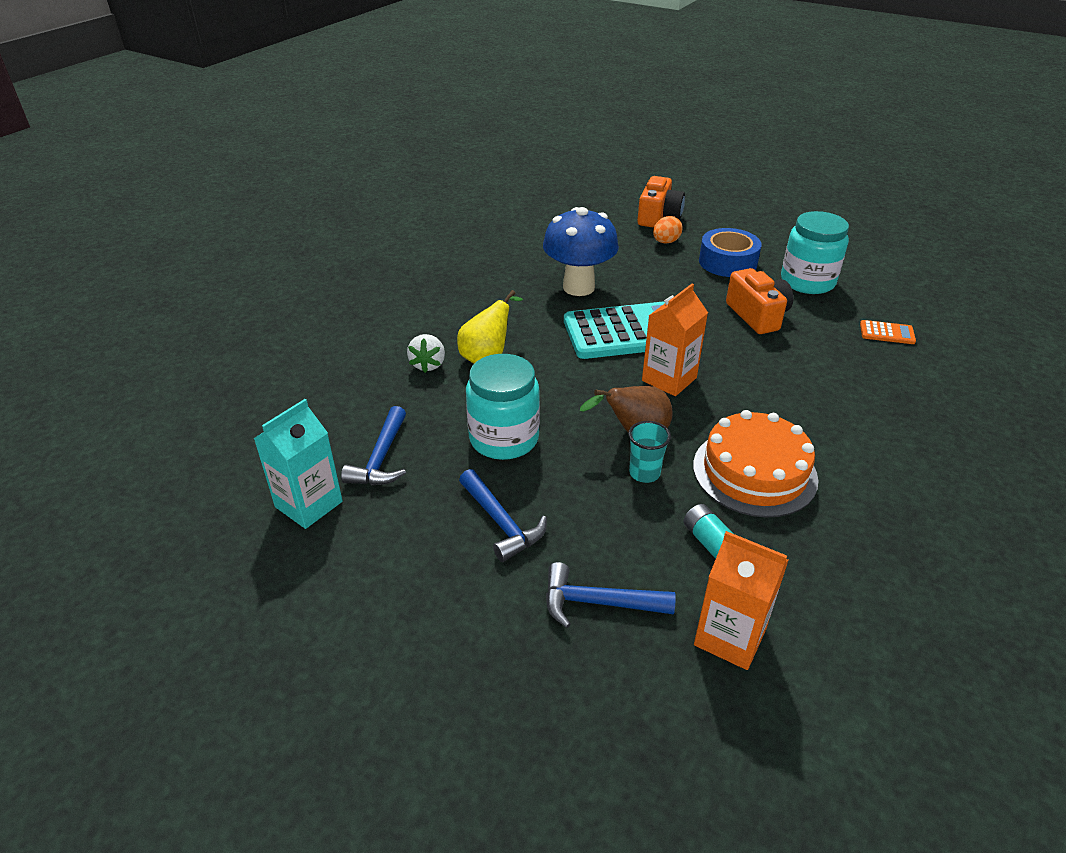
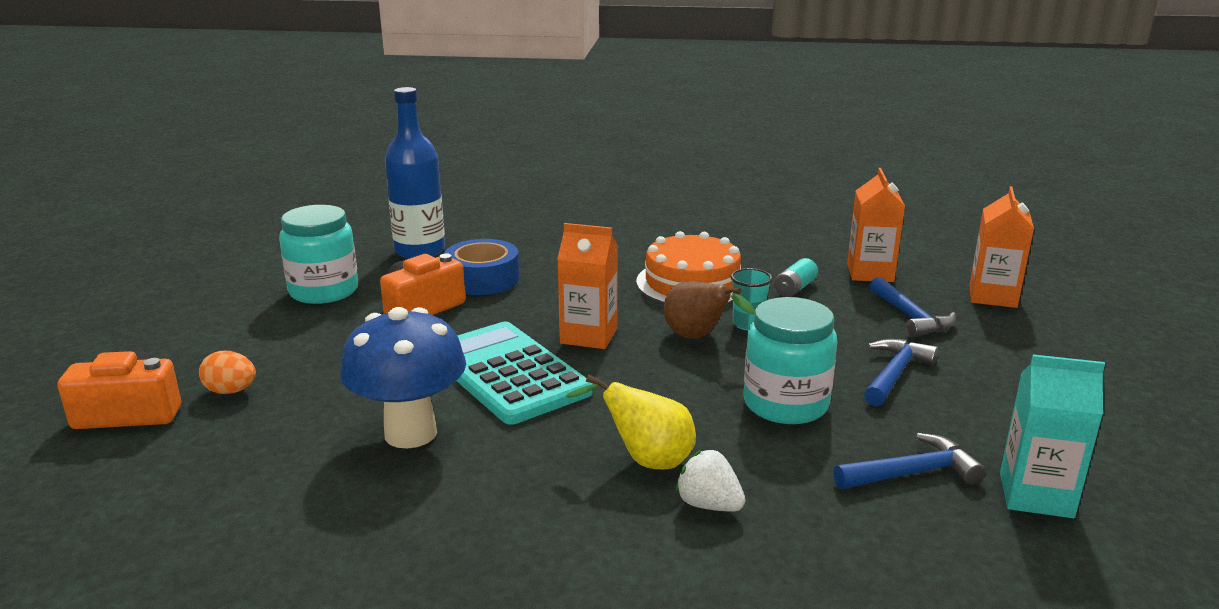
camera: 115 degrees left, 15 degrees down
(428, 364) = (709, 505): white strawberry -> white strawberry turned 120 degrees counterclockwise
(609, 727) = (992, 296): none -> orange carton
(727, 262) = (287, 339): blue tape -> blue tape (482, 279)
(887, 333) = (420, 251): orange calculator -> blue bottle

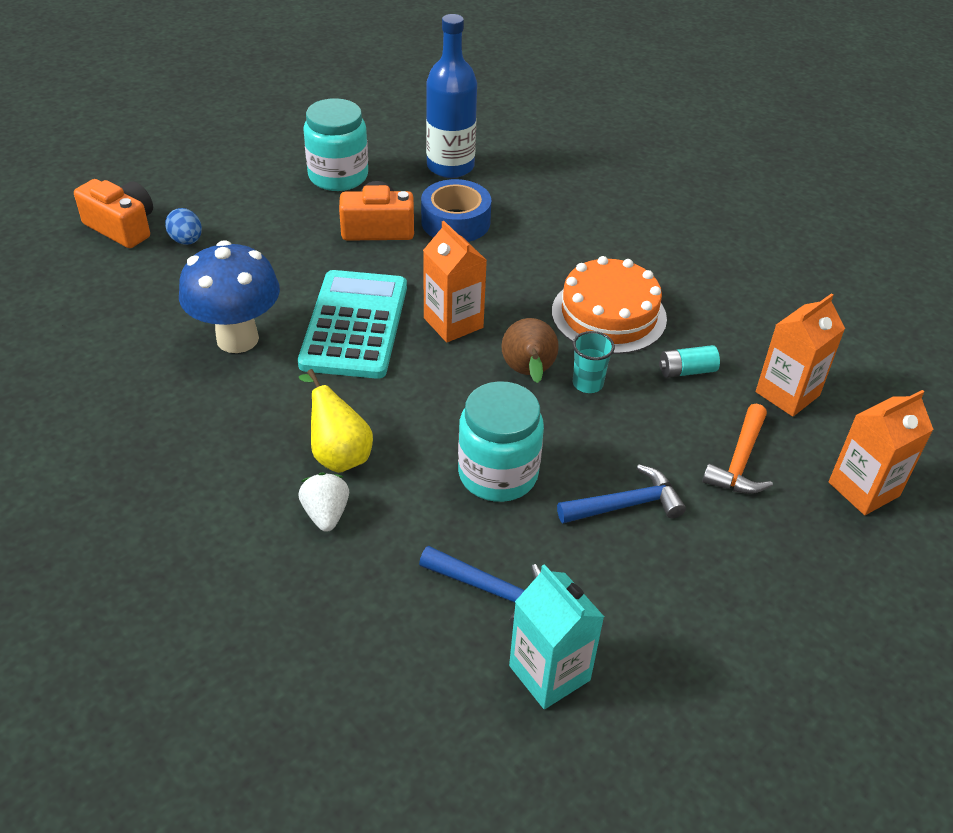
camera: 40 degrees right, 20 degrees up
(231, 391) = (186, 241): orange egg -> blue egg
(910, 317) = (740, 461): blue hammer -> orange hammer

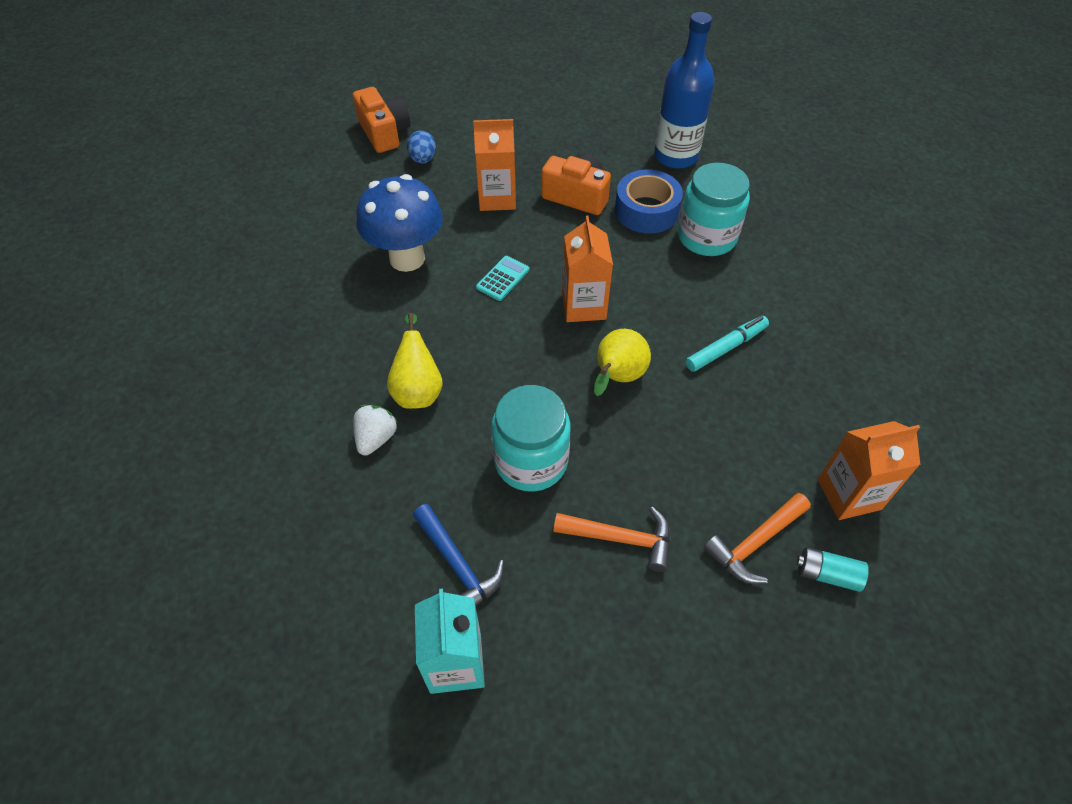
camera: 30 degrees right, 10 degrees up
(338, 176) = (575, 137): turquoise jar -> turquoise jar (707, 237)
(355, 325) = (503, 279): turquoise calculator -> turquoise calculator, size x0.41
(528, 373) = (617, 377): brown pear -> yellow pear
(587, 384) = (663, 408): turquoise cup -> none
(608, 315) = (726, 348): orange cake -> turquoise marker
(626, 504) = (621, 538): blue hammer -> orange hammer
(686, 371) = (763, 431): turquoise battery -> turquoise battery (827, 574)
(863, 489) = (862, 626): orange carton -> orange carton (497, 198)

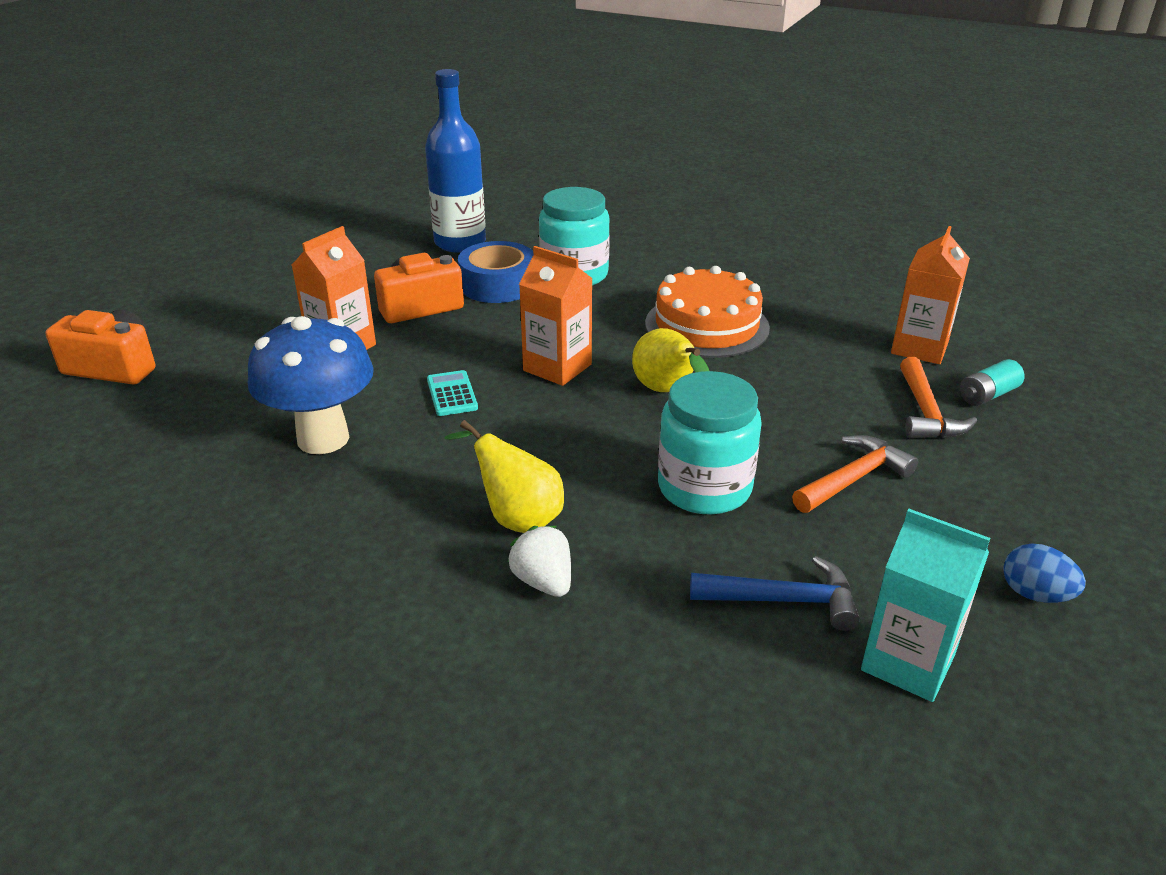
camera: 50 degrees left, 20 degrees down
(423, 159) = (203, 363): blue egg -> blue egg (1035, 594)
(726, 348) = (707, 325): turquoise marker -> orange cake

